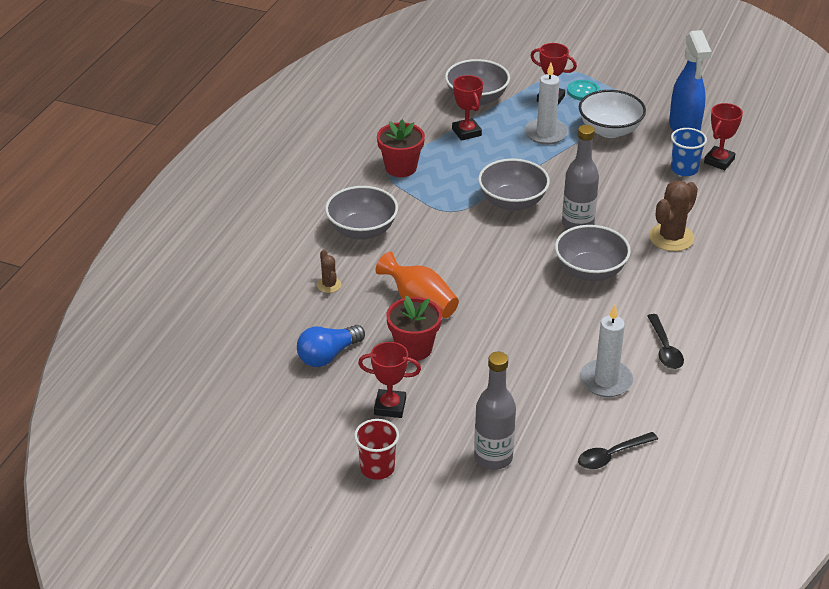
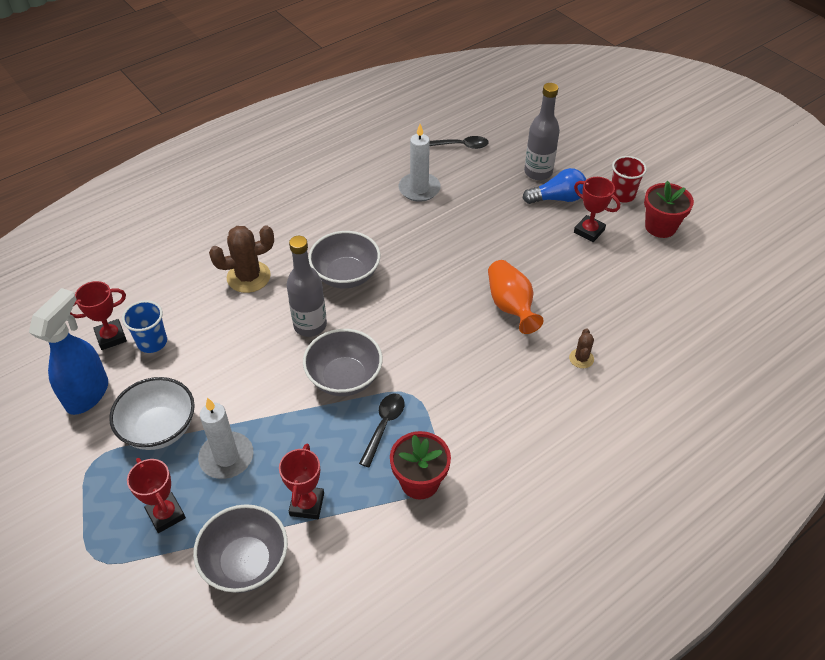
camera: 150 degrees left, 10 degrees up
(328, 355) = (616, 290): blue light bulb -> blue light bulb (557, 198)
(362, 230) = (514, 410): grey bowl -> none
(414, 348) = (542, 268): red flower pot -> red flower pot (660, 227)
(583, 91) = (119, 507): turquoise button -> none
(664, 348) = (355, 194): black spoon -> black spoon (384, 426)

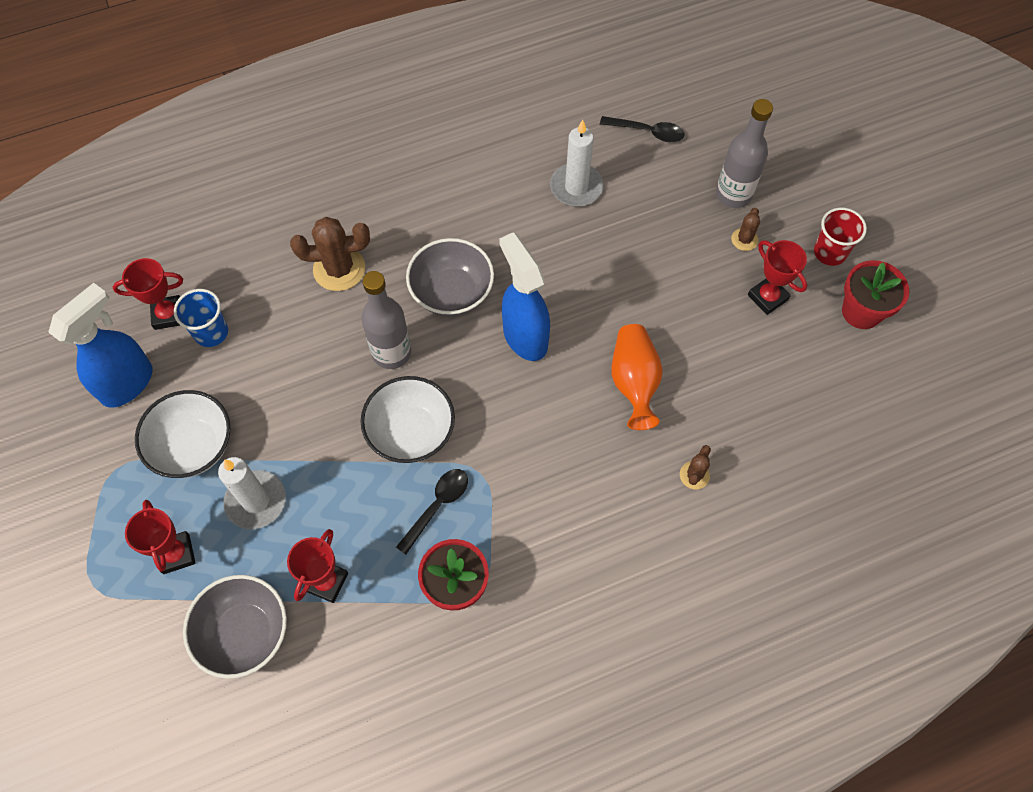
camera: 15 degrees right, 15 degrees up
(344, 378) = (411, 432): grey bowl -> white bowl
(414, 293) = (524, 336): none -> blue spray bottle
(557, 198) = (744, 239): blue light bulb -> brown cactus

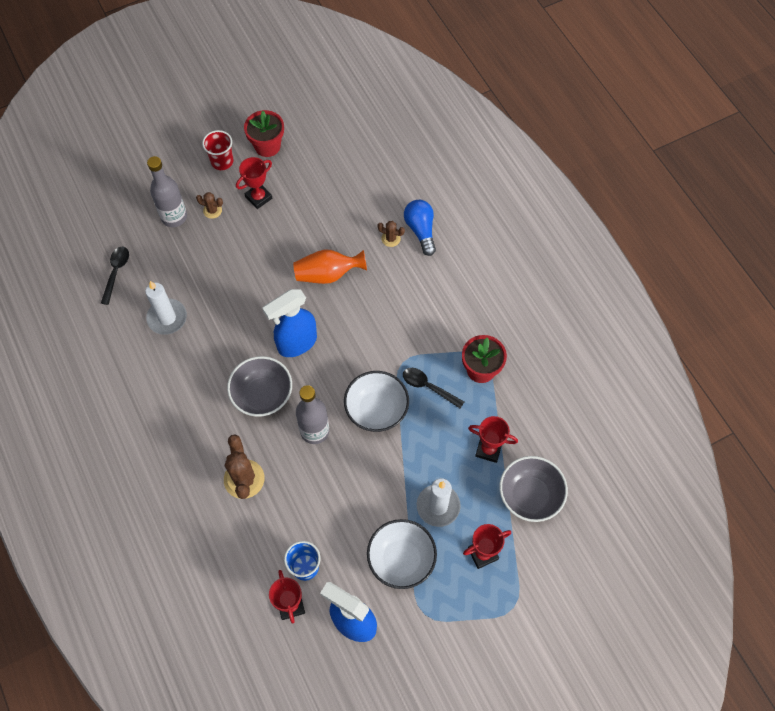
camera: 95 degrees left, 0 degrees up
(709, 522) = (421, 230): none -> blue light bulb

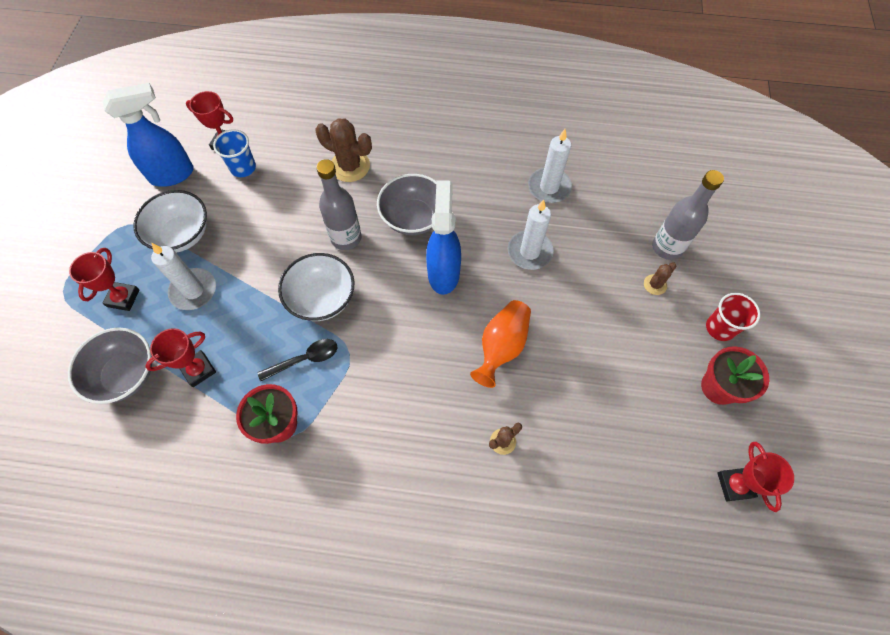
camera: 125 degrees right, 0 degrees up
(116, 272) = (627, 173): black spoon -> none
(238, 299) = (529, 252): none -> white candle
(258, 197) = (646, 337): red trophy -> red trophy (735, 485)
(421, 230) = (491, 484): blue light bulb -> none

